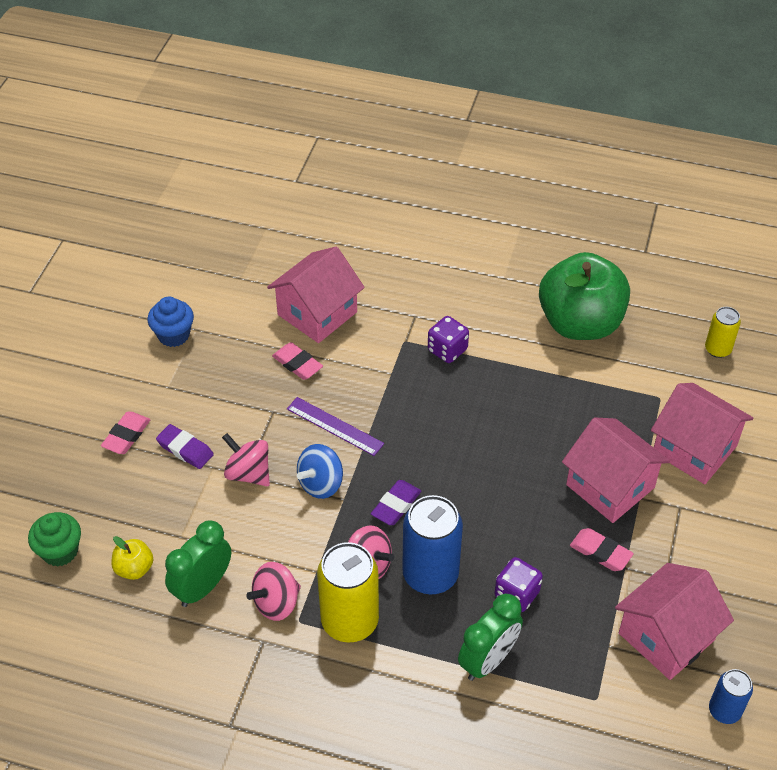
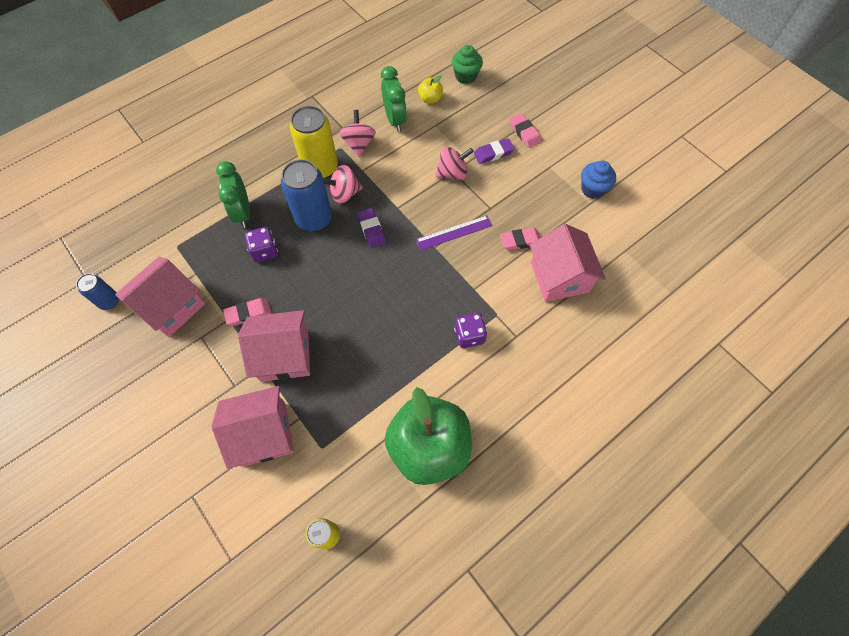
camera: 125 degrees right, 15 degrees up
(321, 484) = (417, 202): blue spinning top -> none
(666, 636) = (171, 307): pink house -> pink house turned 45 degrees clockwise

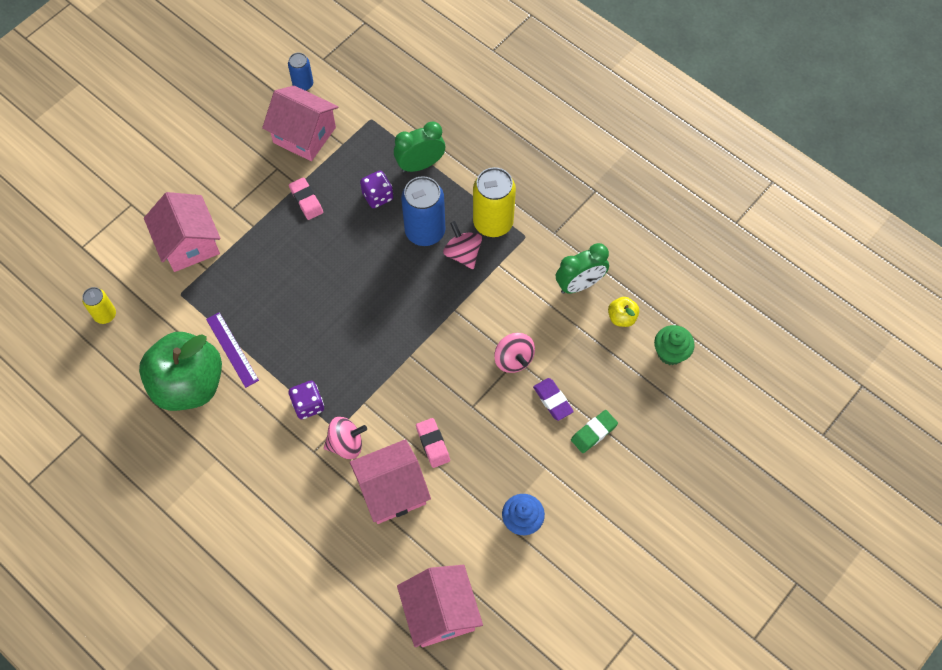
camera: 80 degrees right, 0 degrees up
(284, 355) = (266, 242): pink house -> pink house (440, 612)
(359, 144) = (535, 254): pink spinning top -> pink spinning top (346, 444)
(371, 230) = (420, 289): purple eraser -> none
(454, 233) = (431, 372): purple ruler -> purple ruler (232, 349)
(524, 132) = (593, 432): pink eraser -> green eraser

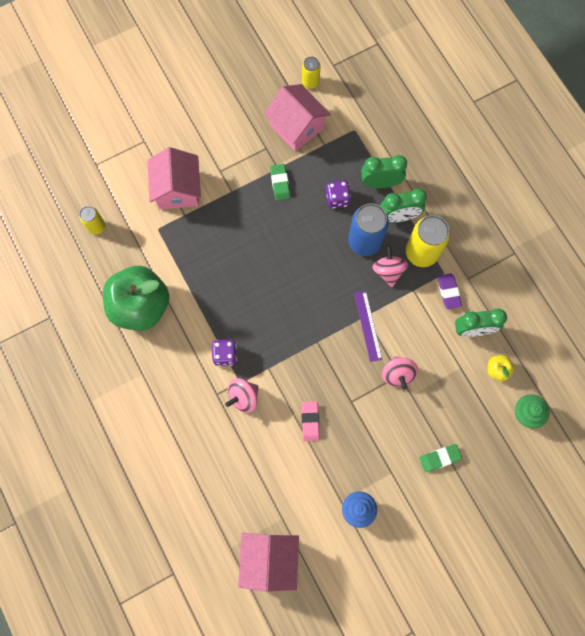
camera: 20 degrees right, 10 degrees up
(232, 349) = (182, 289): purple ruler -> purple ruler (367, 326)
(303, 84) = (310, 82): blue can -> yellow can
(306, 200) = (280, 183): pink eraser -> green eraser
(346, 444) = (243, 397): pink spinning top -> pink spinning top turned 135 degrees clockwise
(392, 490) = (266, 447): pink house -> none
(454, 193) = (399, 216): none -> green clock
(553, 400) = (416, 419): purple eraser -> purple eraser (448, 292)

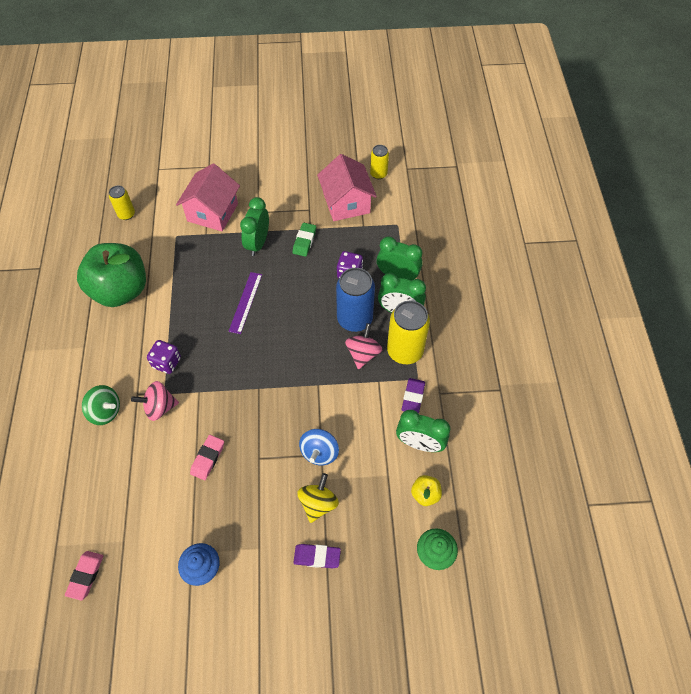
camera: 25 degrees right, 15 degrees down
(199, 422) = (105, 411): none -> green spinning top
(238, 204) = (258, 243): none -> green clock
(269, 559) = (86, 576): pink house -> pink eraser
(367, 326) = (315, 394): purple ruler -> purple ruler (245, 302)
(397, 374) = (319, 452): pink spinning top -> blue spinning top
(418, 416) = (318, 503): none -> yellow spinning top
(439, 458) = (317, 557): green eraser -> purple eraser

